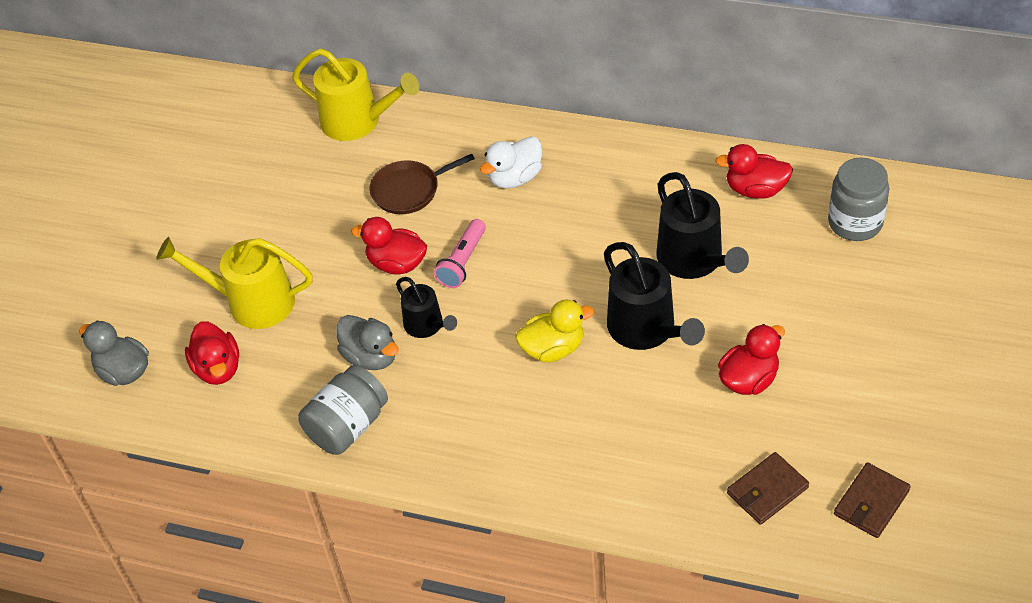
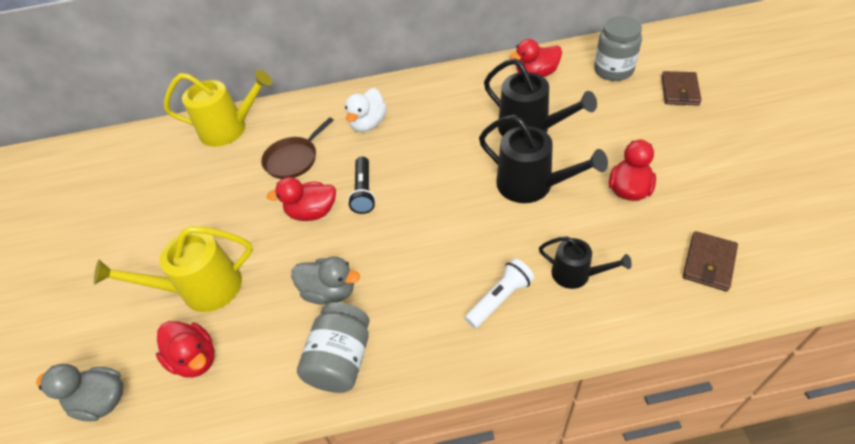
camera: 25 degrees left, 0 degrees up
(426, 325) = (362, 248): black watering can -> black watering can (576, 274)
(462, 262) = (364, 192): pink flashlight -> black flashlight
(530, 434) = (500, 299): none -> white flashlight
(553, 349) = (473, 226): yellow duck -> none
(871, 503) = (786, 239): brown wallet -> brown wallet (679, 91)

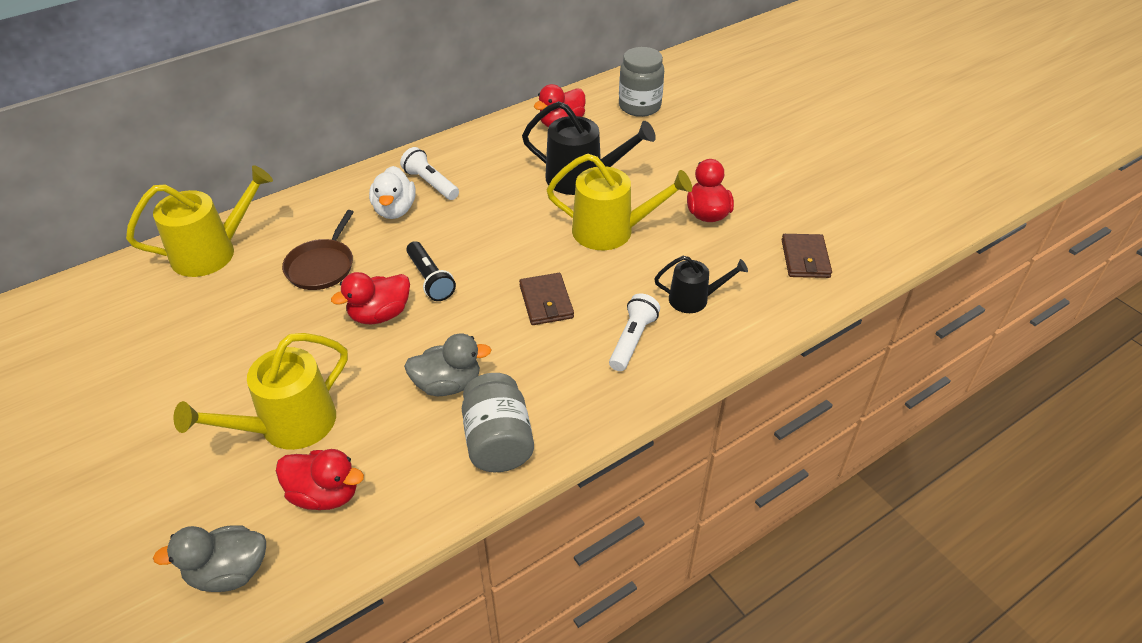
camera: 30 degrees left, 5 degrees down
(406, 107) = (430, 183): none -> white flashlight
(531, 185) = (611, 231): black watering can -> yellow watering can
(679, 91) = (712, 114): brown wallet -> brown wallet (546, 302)

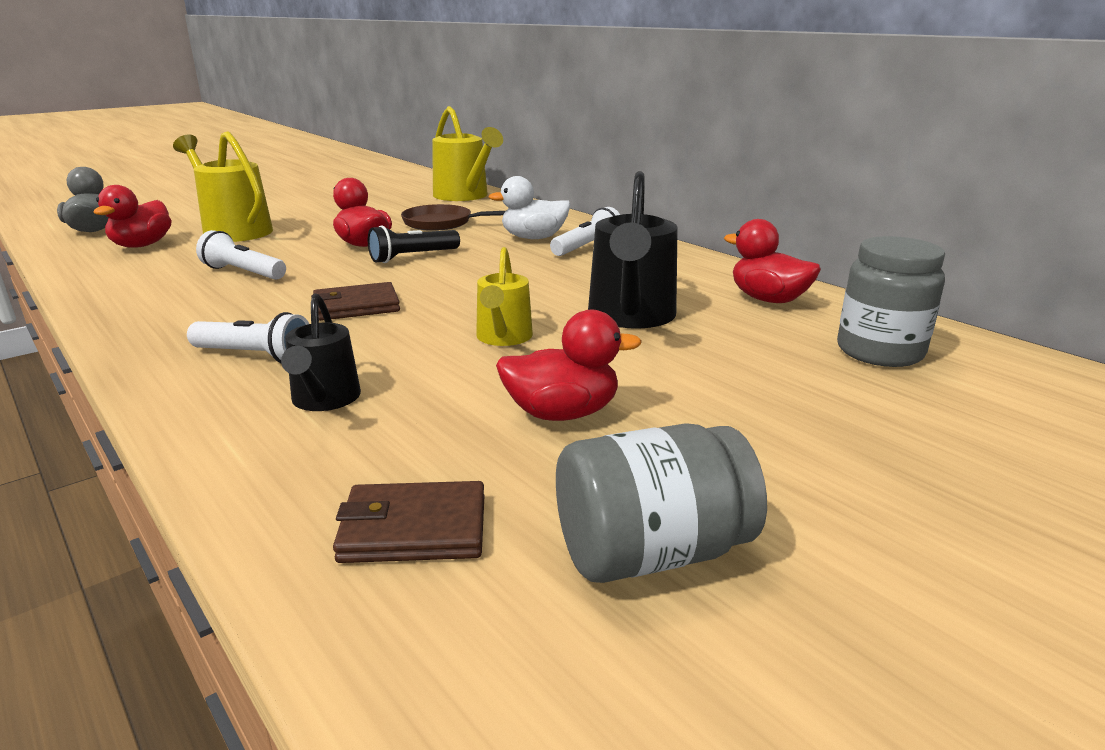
camera: 85 degrees right, 20 degrees down
(448, 384) = (243, 273): grey duck -> white flashlight
(498, 441) = (140, 295): grey jar -> grey jar (651, 553)
(611, 231) = (503, 337): yellow watering can -> yellow watering can, size x0.60

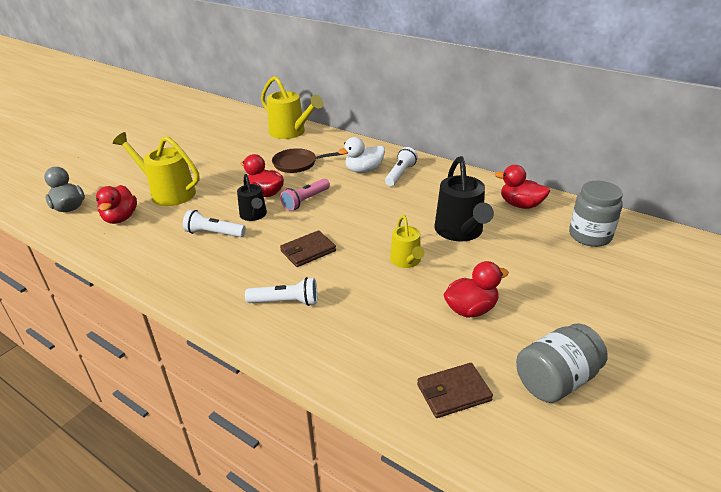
camera: 15 degrees left, 10 degrees up
(324, 400) = (350, 325): black watering can -> black watering can (254, 215)
(412, 257) = (305, 201): black flashlight -> pink flashlight

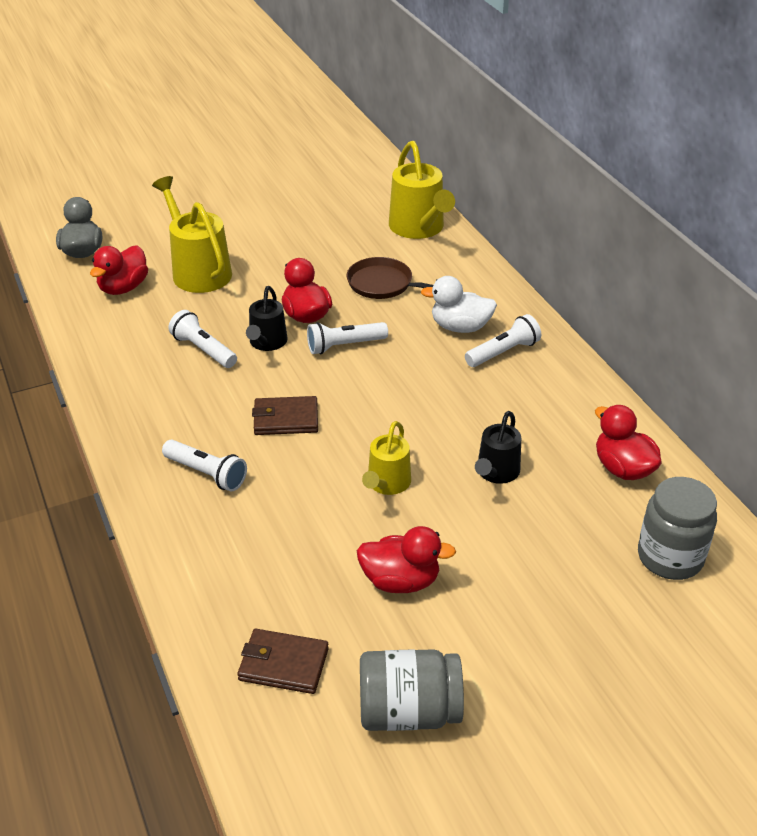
camera: 30 degrees right, 5 degrees up
(305, 201) = (344, 346): pink flashlight -> white flashlight
(460, 231) = (496, 472): black watering can -> black watering can, size x0.60

